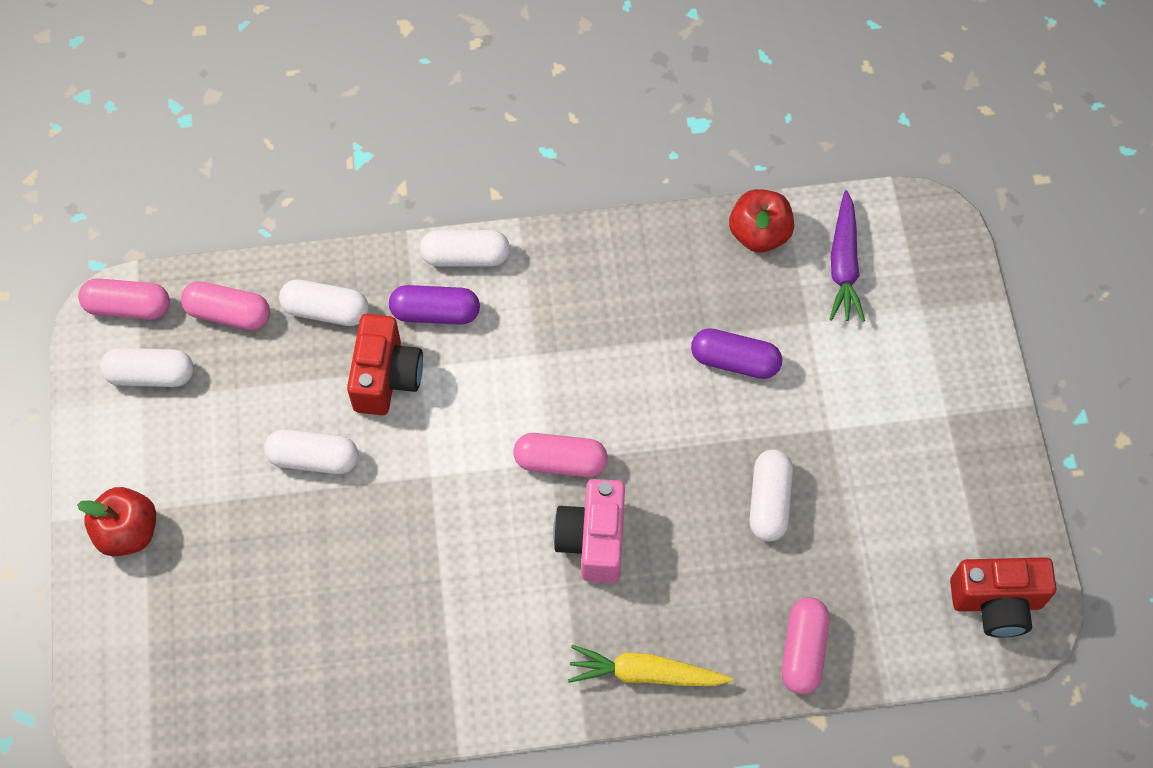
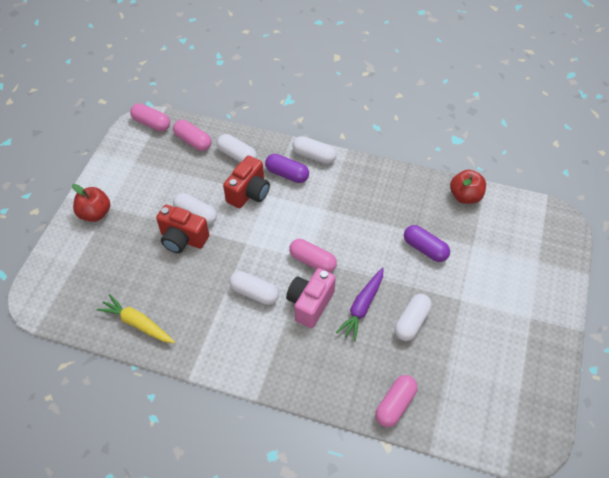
camera: 25 degrees right, 10 degrees down
(151, 375) = (145, 153): white capsule -> white capsule (254, 293)
(645, 673) = (304, 380): yellow carrot -> yellow carrot (138, 323)
(843, 264) = (504, 225): purple carrot -> purple carrot (362, 307)
(996, 603) = (518, 426): red camera -> red camera (183, 239)

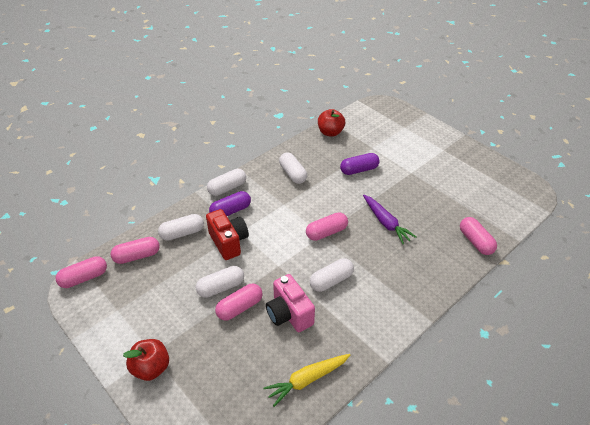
camera: 60 degrees left, 10 degrees down
(183, 239) = (240, 307): red camera -> pink capsule
(310, 304) = (364, 251): pink camera -> pink camera (289, 314)
(412, 322) = (414, 203): white capsule -> white capsule (293, 174)

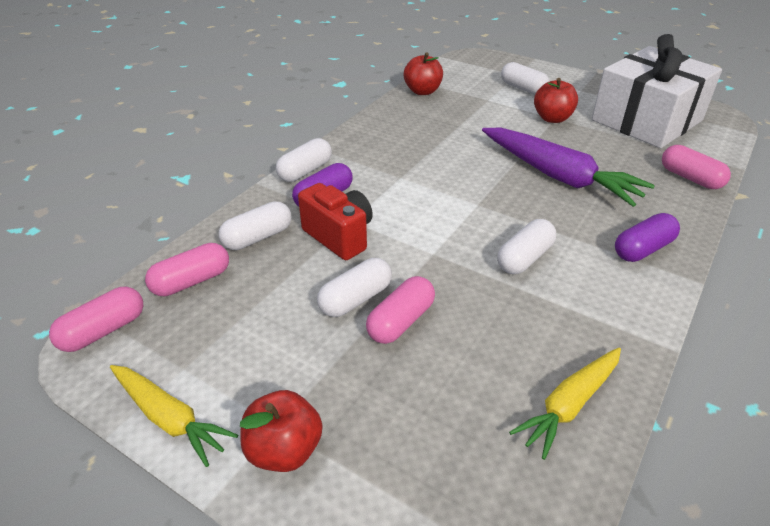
camera: 15 degrees left, 5 degrees down
(102, 337) = (169, 418): none -> yellow carrot
(289, 314) = (486, 315): pink camera -> none
(293, 174) = (395, 141): white capsule -> white capsule (523, 88)
(326, 232) = (482, 200): pink capsule -> none
(359, 170) = (485, 124): purple capsule -> purple capsule (642, 249)
(385, 223) = (558, 176): purple carrot -> purple carrot, size x1.65
(408, 172) = (552, 118): none -> red apple
(475, 186) = (646, 120): none -> white gift

